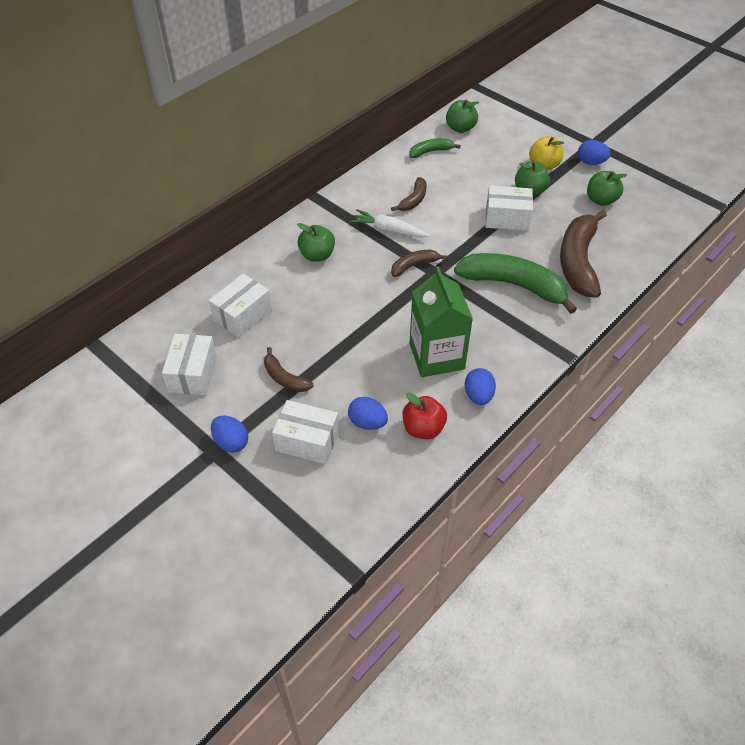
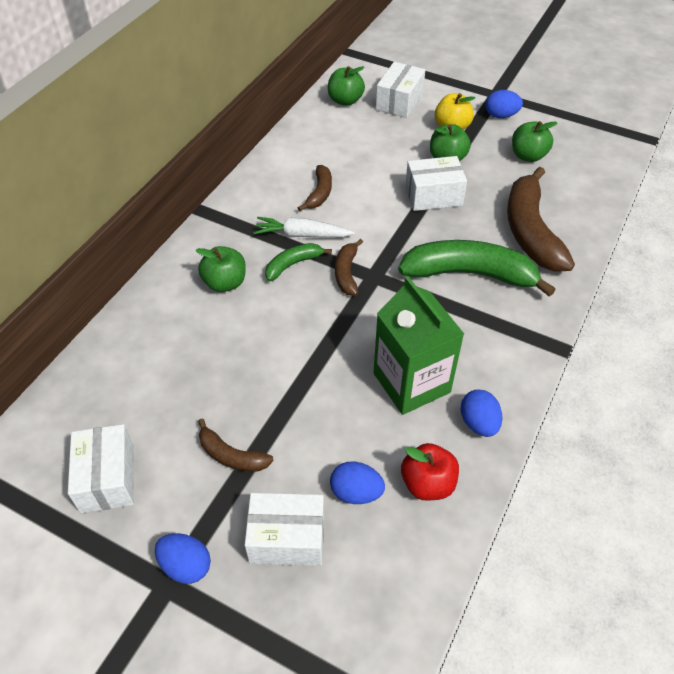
camera: 15 degrees left, 0 degrees up
(243, 315) = (152, 381): white box -> white box (399, 102)
(414, 265) = (346, 273): brown banana -> brown banana turned 45 degrees counterclockwise
(430, 151) = (320, 133): green banana -> green banana (293, 264)

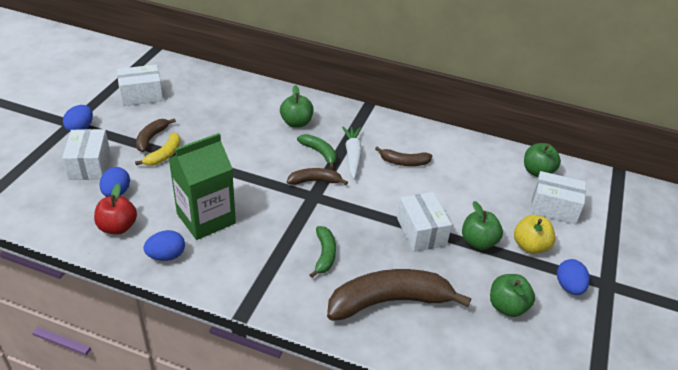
camera: 80 degrees right, 10 degrees down
(275, 436) = (164, 155): none -> yellow banana
(470, 274) = (324, 255): green banana -> green banana, size x0.50

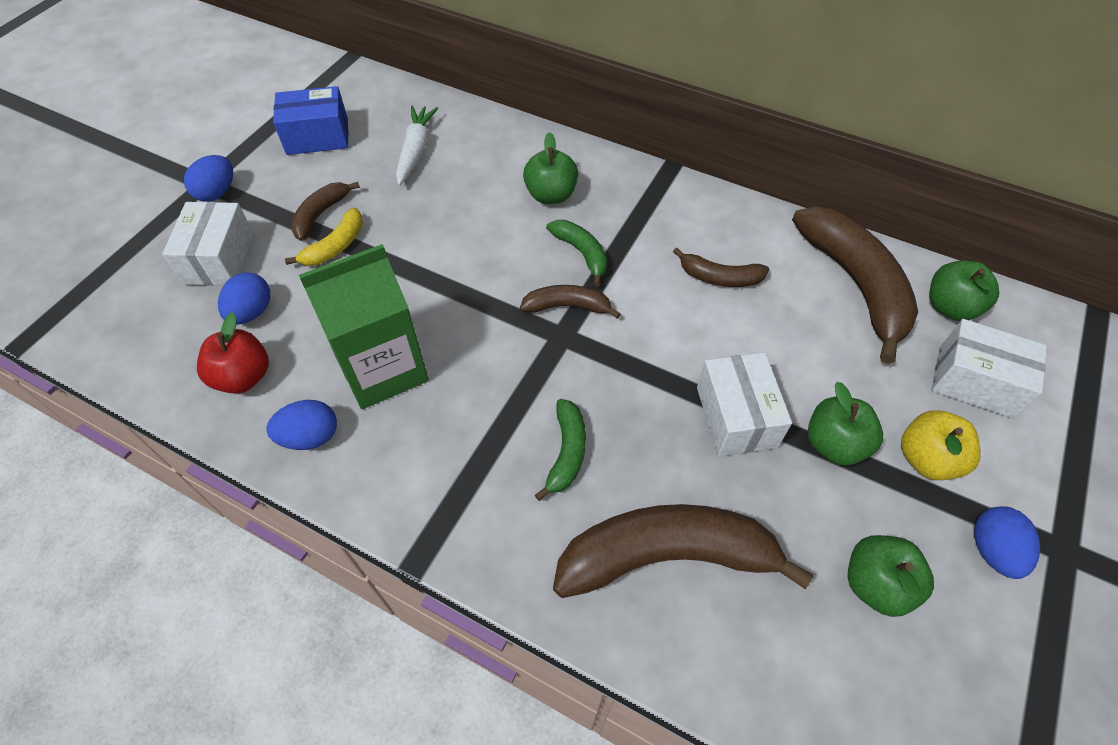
camera: 10 degrees right, 15 degrees up
(141, 95) = (317, 136): white box -> blue box
(352, 155) = (635, 260): white carrot -> white carrot (416, 150)
(483, 162) = (855, 284): none -> brown banana

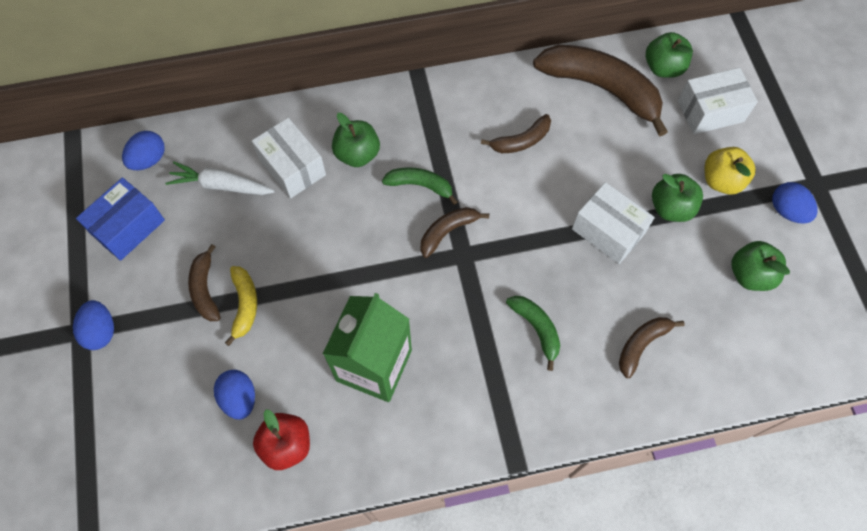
camera: 40 degrees left, 10 degrees up
(219, 259) = (167, 380): white box -> white box (292, 167)
(310, 437) = (375, 445): blue egg -> blue egg (149, 159)
(416, 150) = (221, 185): white carrot -> white carrot turned 45 degrees counterclockwise
(666, 556) = (641, 344): brown banana -> brown banana, size x0.50

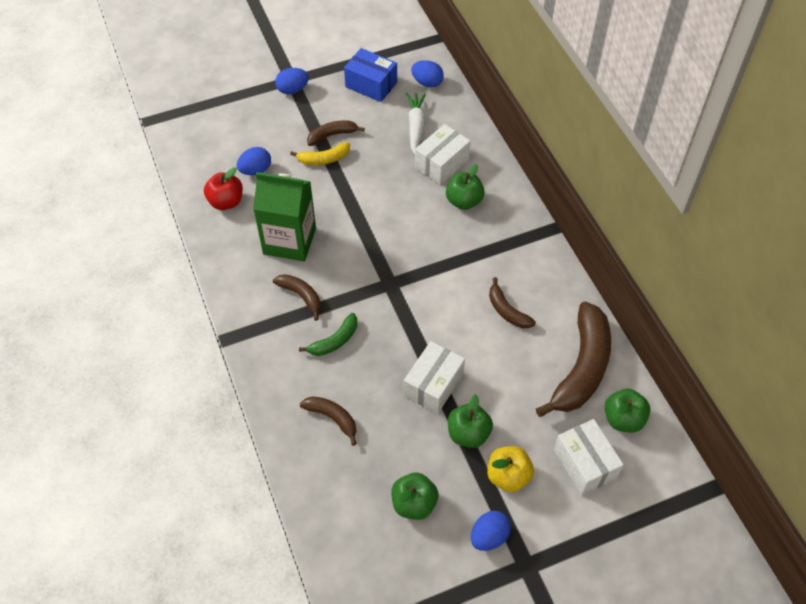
camera: 80 degrees right, 10 degrees down
(420, 185) = (445, 246): green banana -> none
(447, 231) = (408, 270): brown banana -> brown banana (301, 296)

